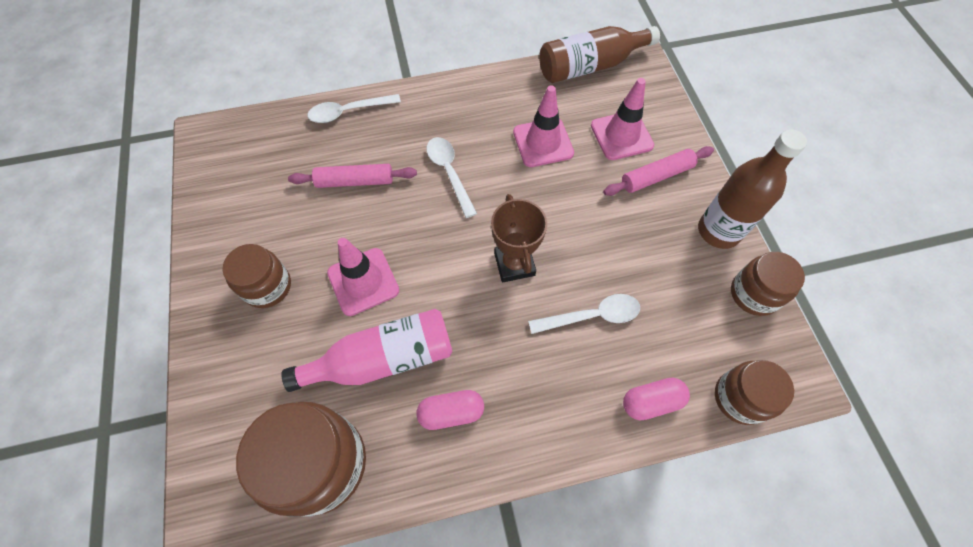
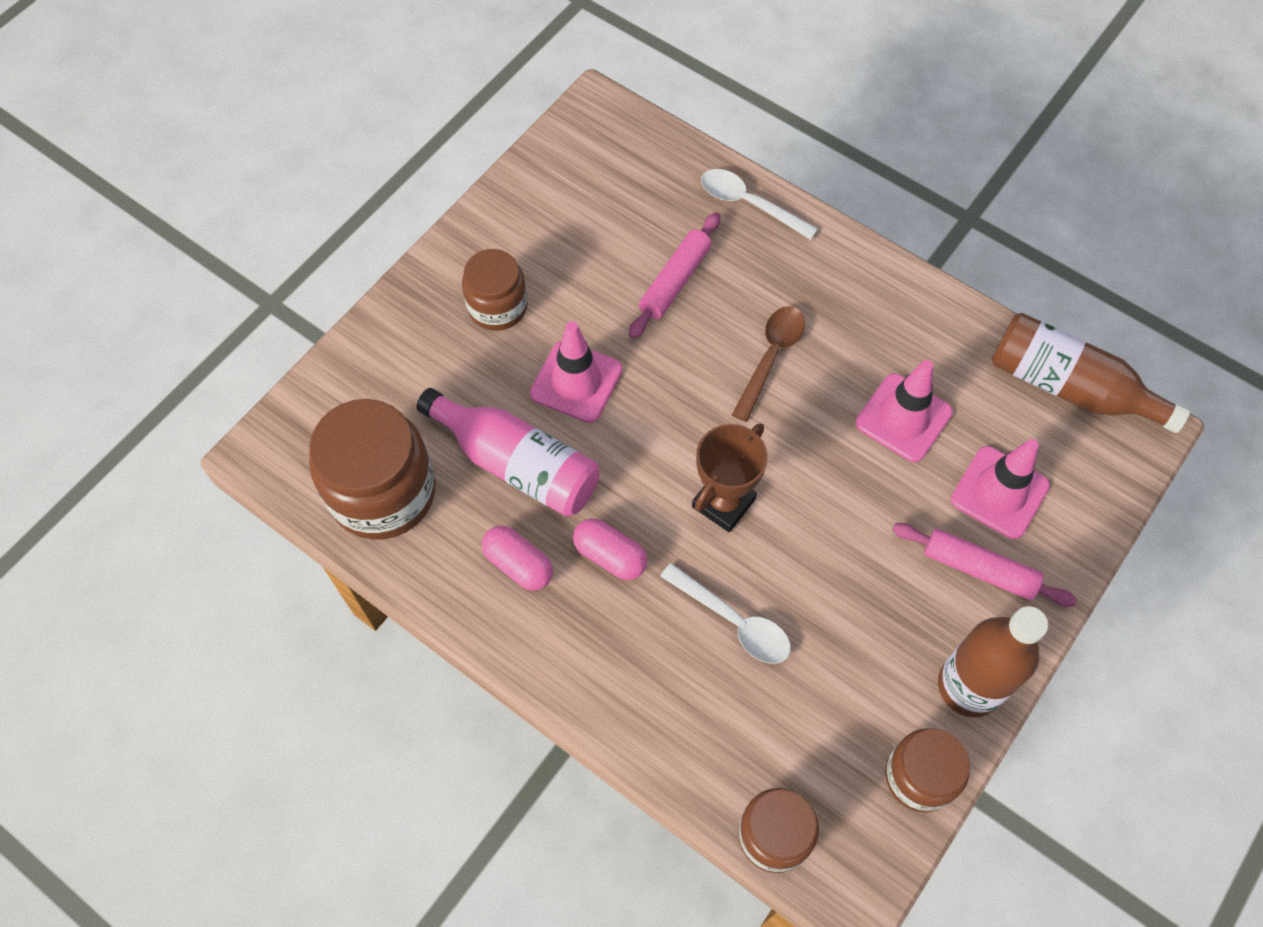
camera: 50 degrees right, 0 degrees up
(355, 181) = (675, 281): pink rolling pin -> pink rolling pin turned 75 degrees clockwise
(449, 172) = (771, 357): white spoon -> brown spoon
(651, 402) = (690, 745): pink capsule -> pink capsule (610, 556)

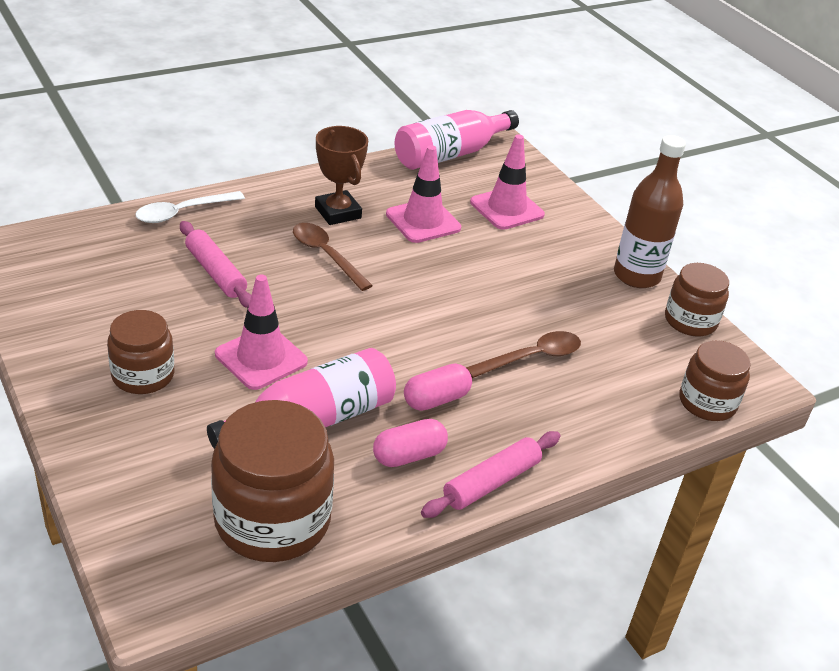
camera: 70 degrees left, 25 degrees down
(723, 503) = (431, 324): brown trophy -> brown trophy (338, 212)
(734, 622) = (532, 357): white spoon -> brown spoon
(979, 569) = (556, 238): pink rolling pin -> pink rolling pin (491, 482)
(1069, 387) = (450, 154): brown bottle -> pink bottle

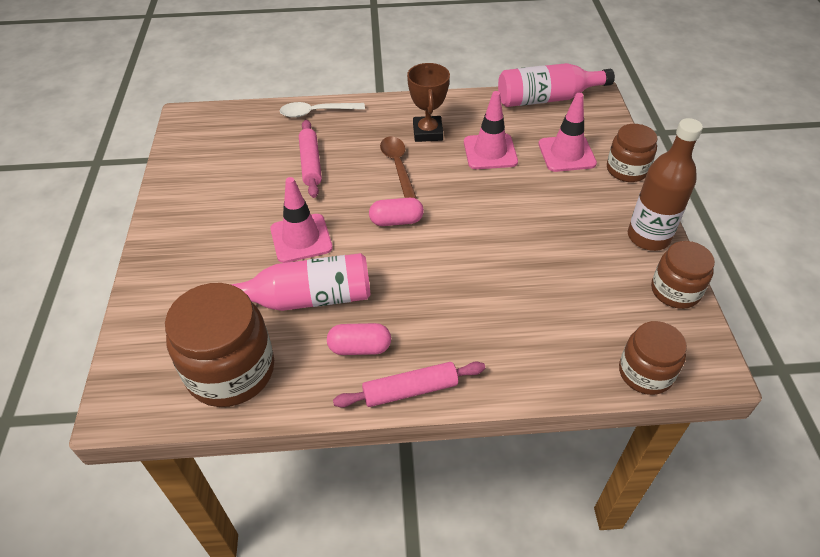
camera: 30 degrees right, 10 degrees up
(143, 375) = (215, 232): brown jar -> brown jar (627, 170)
(436, 399) = (409, 306): pink capsule -> pink capsule (396, 221)
(532, 357) = (510, 289): brown spoon -> none

